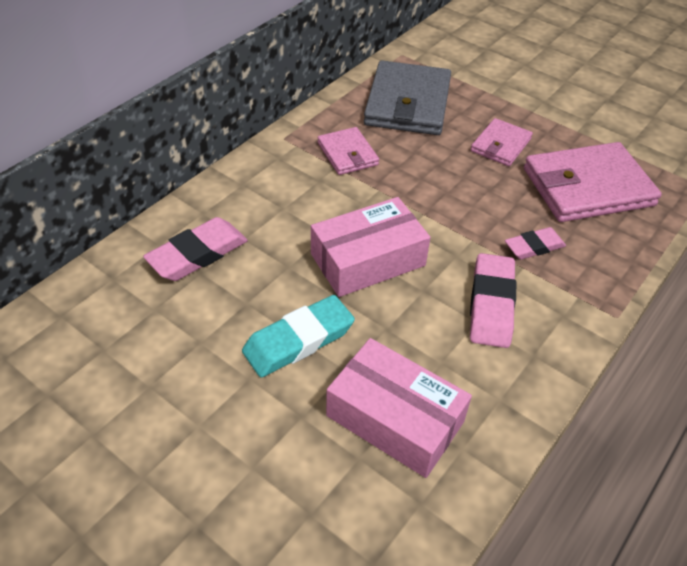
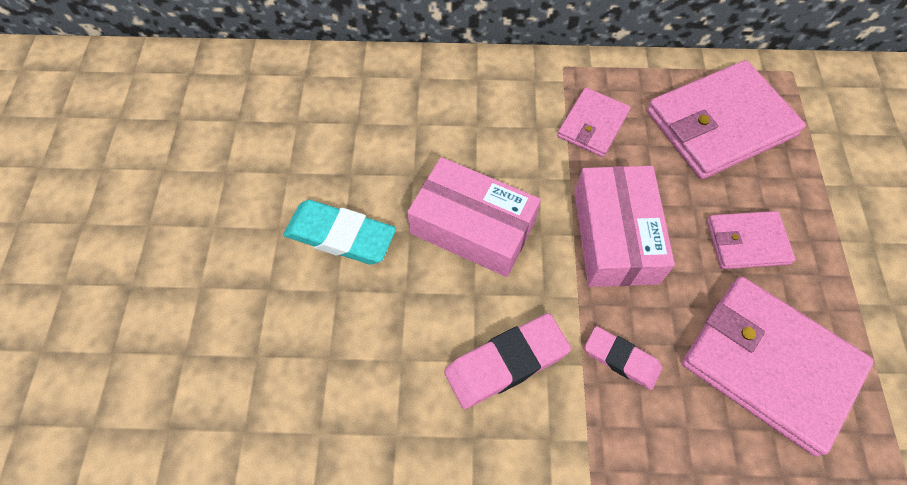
camera: 55 degrees right, 15 degrees up
(198, 254) = (373, 107): pink eraser -> none
(395, 418) = (313, 359): pink box -> pink box (615, 236)
(407, 103) = (720, 124): grey wallet -> pink wallet

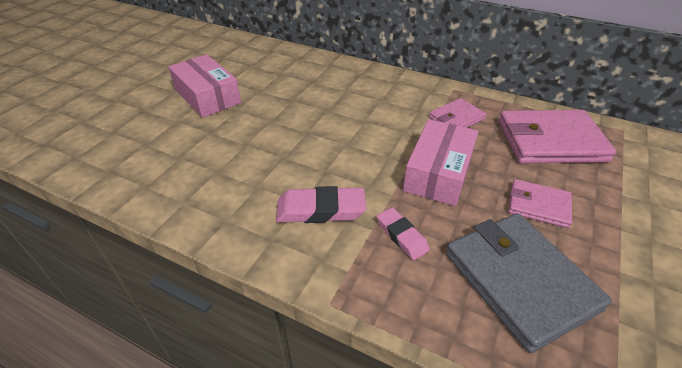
camera: 25 degrees right, 20 degrees down
(340, 236) = (266, 122): turquoise eraser -> none
(473, 227) = (346, 141): pink box -> pink box (207, 96)
(770, 364) = (519, 280): pink wallet -> grey wallet

